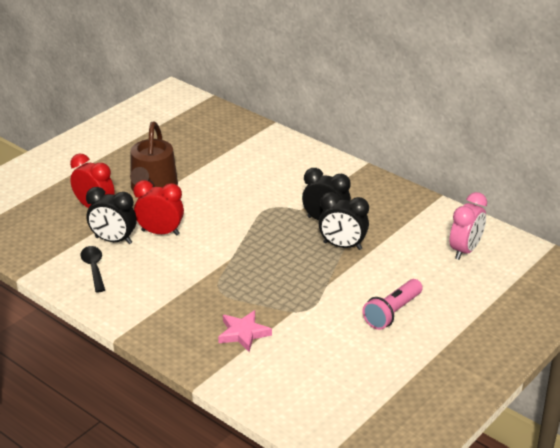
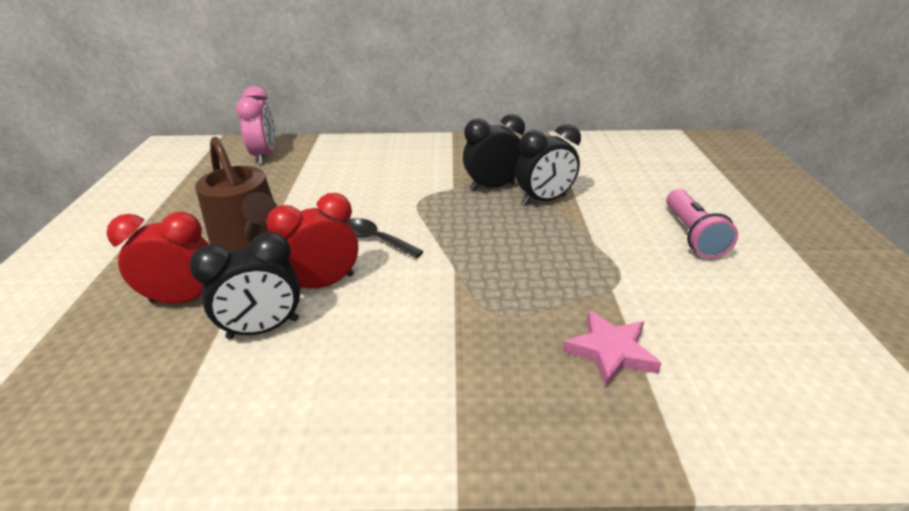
camera: 40 degrees left, 0 degrees up
(94, 268) = (274, 389): black spoon -> black spoon (375, 239)
(465, 250) = (639, 158): pink clock -> pink clock (265, 156)

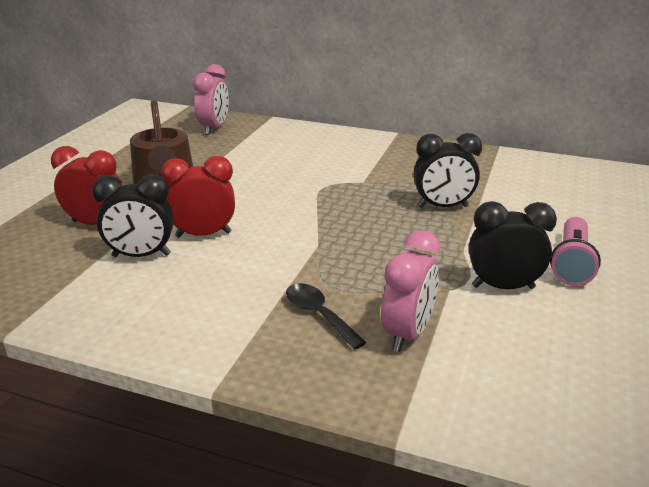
camera: 20 degrees right, 5 degrees down
(375, 239) = (265, 210): black spoon -> black spoon (318, 314)
(492, 187) = (401, 187): black clock -> black clock (503, 287)
(610, 351) = (407, 333): pink star -> pink clock

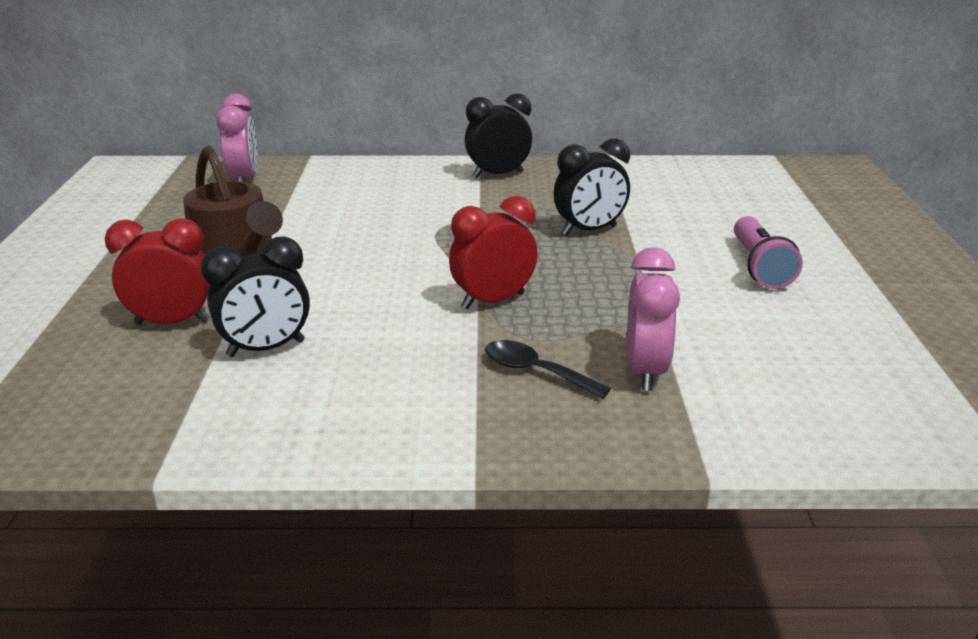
camera: 20 degrees left, 0 degrees up
(203, 234) = (329, 309): red clock -> red clock (493, 301)
(503, 287) = (709, 303): black clock -> black clock (498, 175)

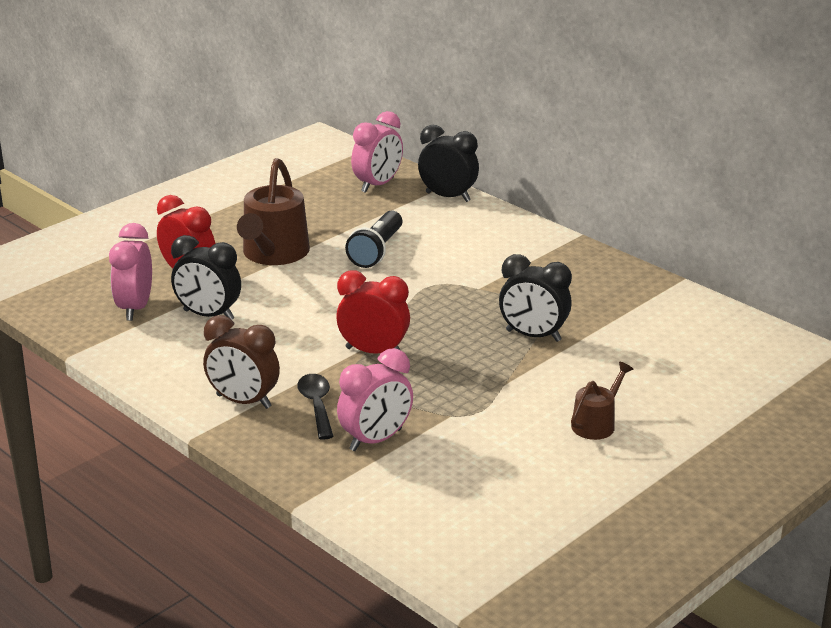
camera: 45 degrees right, 0 degrees up
(160, 383) = (135, 308): none -> pink clock
(339, 225) = (377, 251): none -> black flashlight
(459, 409) = (243, 401): none -> brown clock
(498, 175) = (559, 258): black clock -> black clock (448, 197)
(759, 267) = (596, 423): pink flashlight -> brown watering can

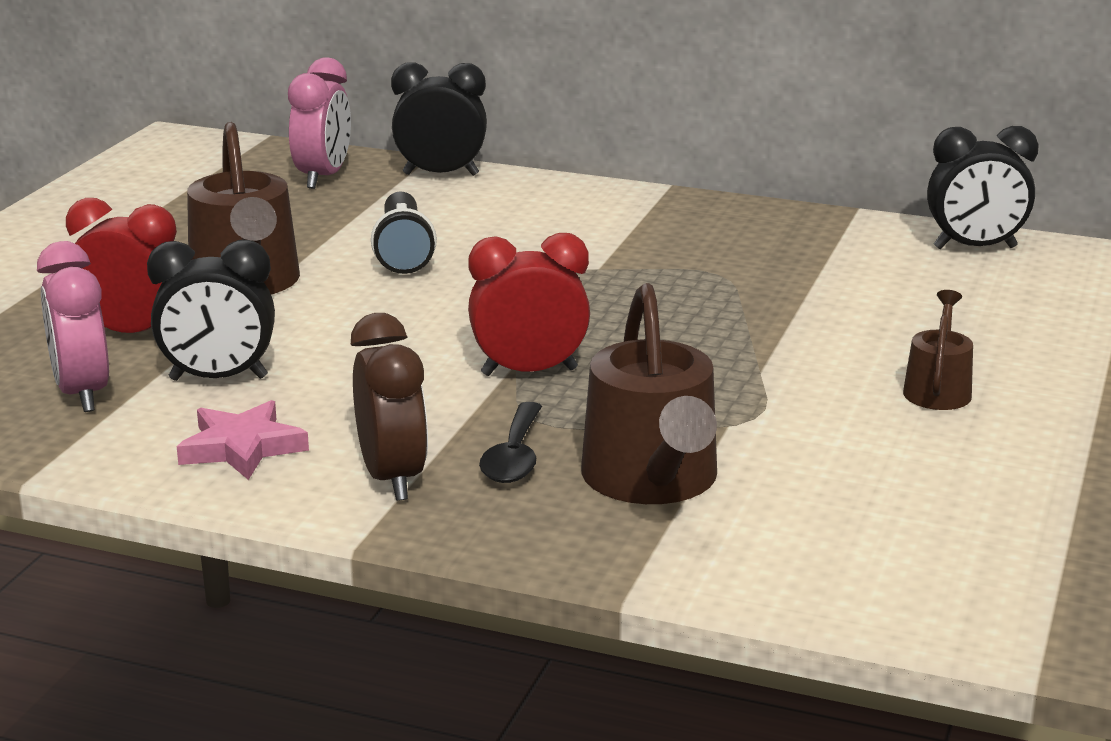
camera: 25 degrees left, 5 degrees down
(186, 362) = (242, 447): none -> pink star
(243, 401) = (392, 478): brown clock -> brown clock turned 105 degrees counterclockwise
(316, 405) = (514, 457): black spoon -> black spoon turned 135 degrees counterclockwise
(376, 440) = (653, 480): pink clock -> brown watering can
(533, 336) = (736, 307): black clock -> black clock (975, 248)

